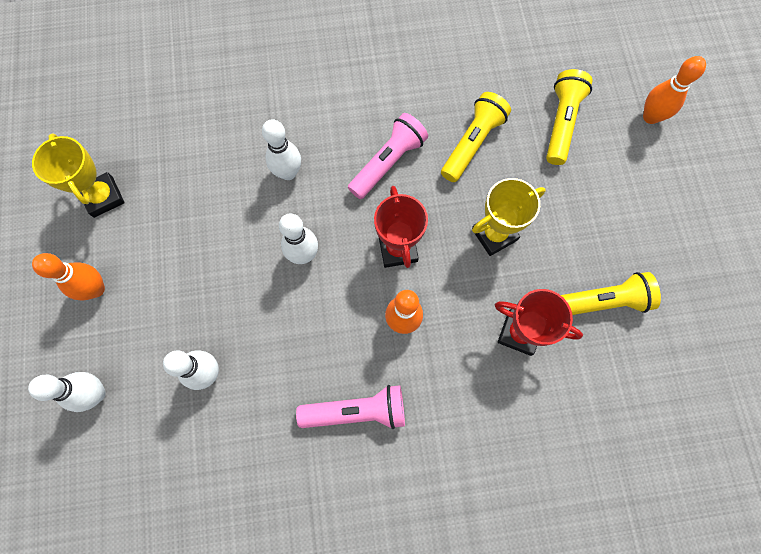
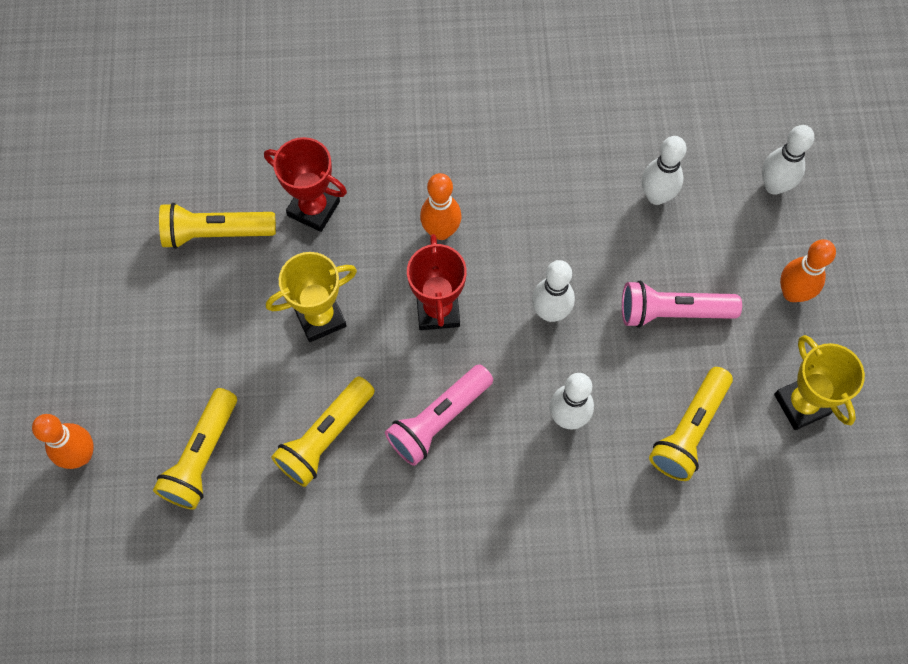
camera: 175 degrees left, 5 degrees down
(194, 170) = (689, 430): none -> yellow flashlight
(357, 411) = (498, 148): pink flashlight -> pink flashlight (672, 312)

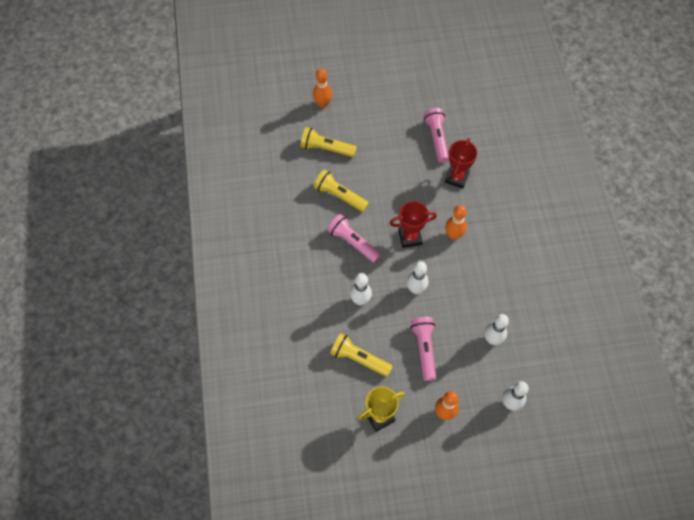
camera: 85 degrees right, 5 degrees down
(216, 233) = (436, 139): yellow flashlight -> pink flashlight
(320, 317) = (399, 187): yellow trophy -> none

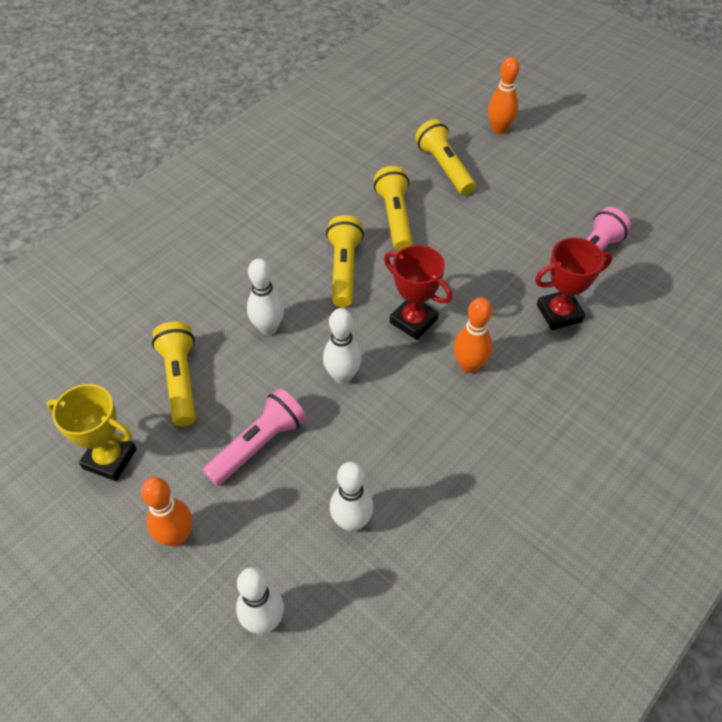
camera: 50 degrees right, 10 degrees down
(353, 242) = (344, 269): pink flashlight -> yellow flashlight

